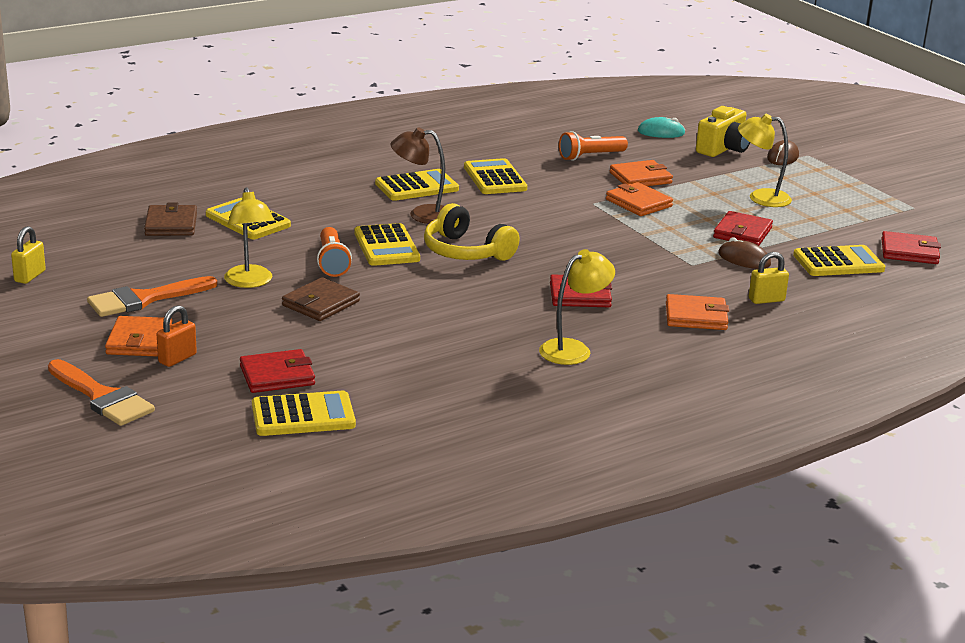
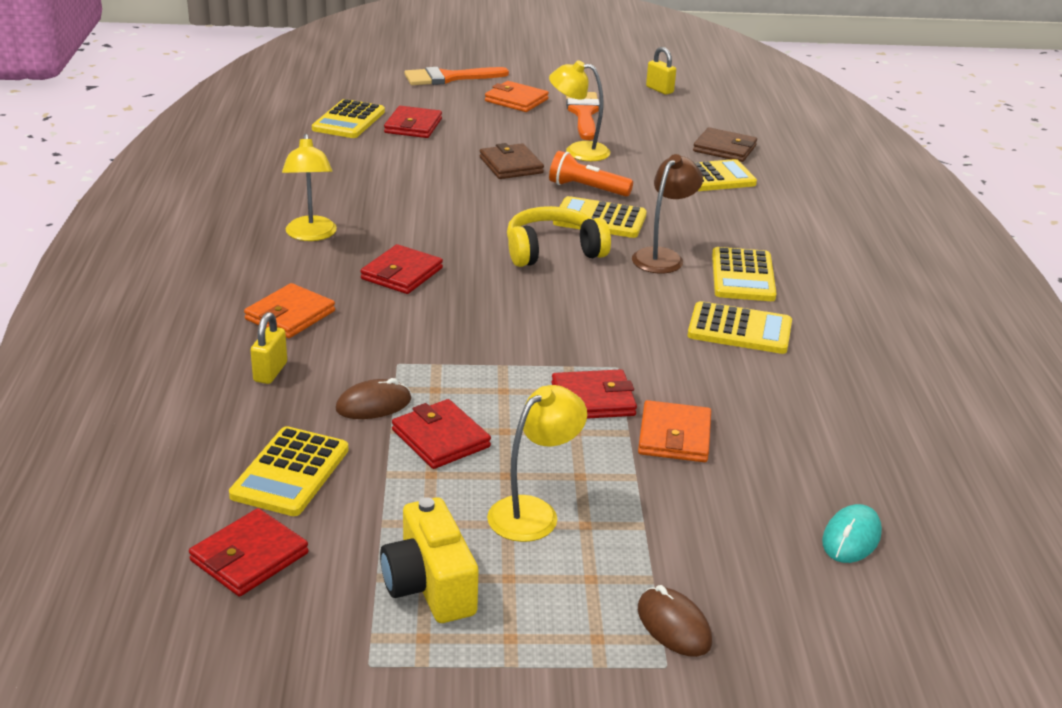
camera: 120 degrees right, 5 degrees up
(177, 358) = (476, 105): orange padlock -> none
(590, 156) = (778, 427): orange flashlight -> none
(638, 203) = (593, 399): orange wallet -> red wallet
(723, 149) = (745, 573): yellow camera -> yellow camera (429, 586)

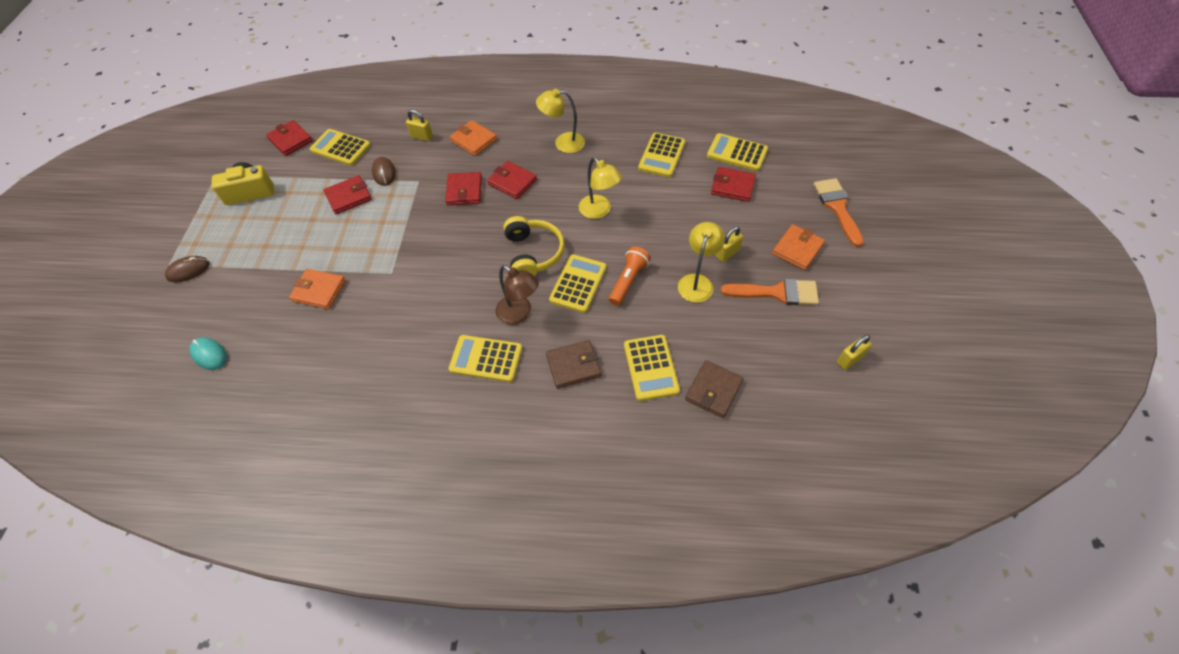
camera: 100 degrees right, 25 degrees up
(511, 165) = (667, 239): brown wallet -> brown wallet (573, 366)
(529, 134) = (727, 253): none -> yellow padlock
(533, 512) = (281, 228): yellow lamp -> yellow lamp (599, 211)
(593, 399) = (363, 258): red wallet -> red wallet (464, 191)
(739, 329) = (417, 343): yellow calculator -> yellow calculator (662, 155)

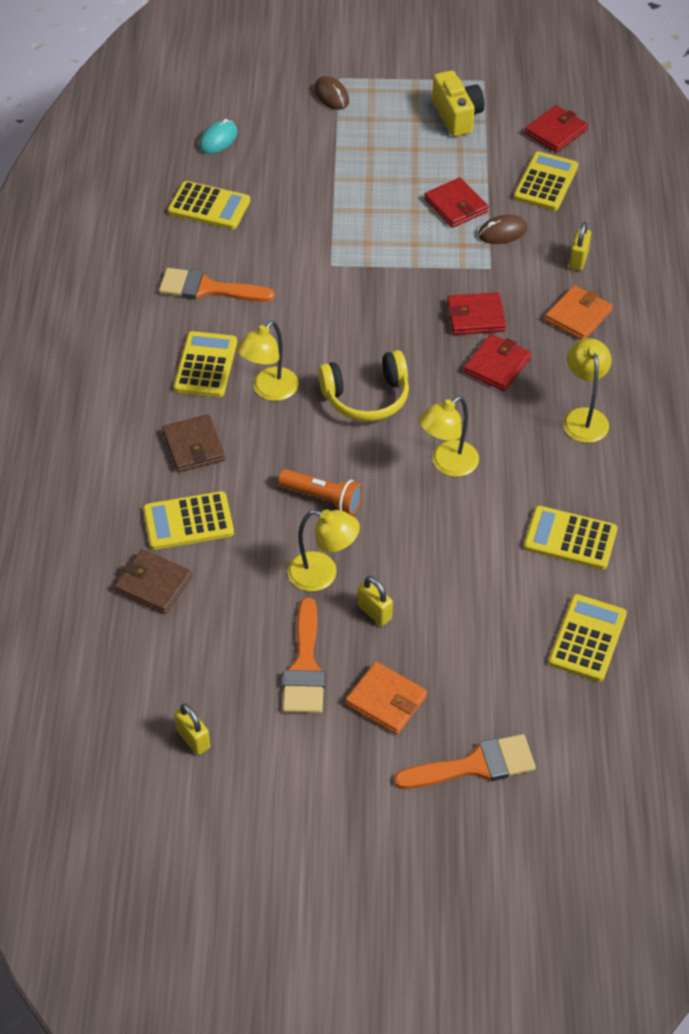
camera: 85 degrees right, 5 degrees down
(319, 290) = (304, 207): orange wallet -> none
(397, 359) = (208, 288): none -> orange brush
(519, 314) = (269, 390): brown lamp -> yellow lamp
(578, 284) = (317, 446): yellow calculator -> yellow calculator (209, 206)
(732, 186) = (510, 627): red wallet -> none

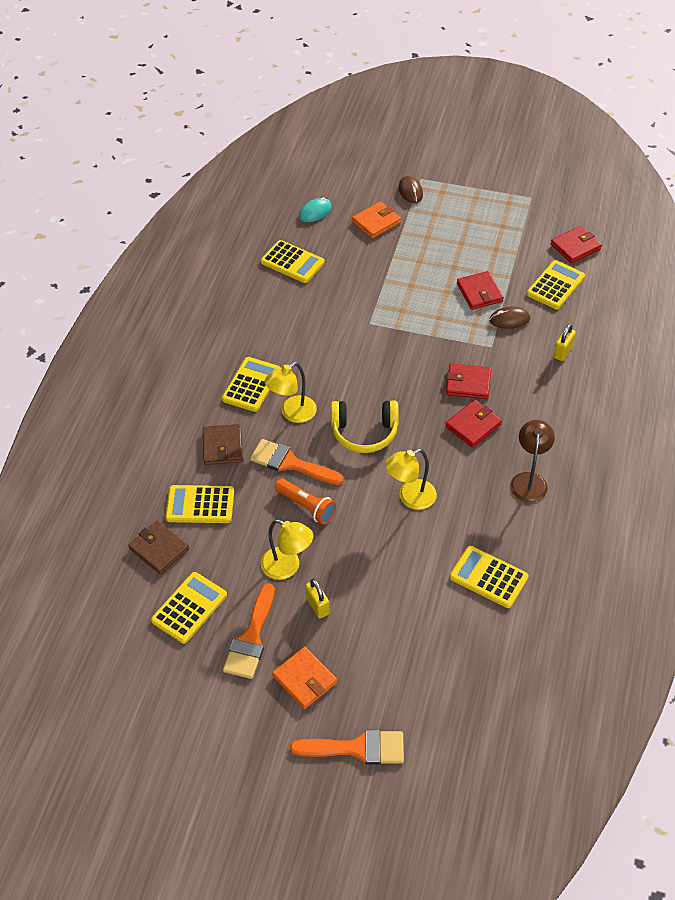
camera: 15 degrees right, 0 degrees up
(193, 739) = (149, 678): yellow padlock -> none
(208, 288) = (271, 325): orange brush -> orange brush (290, 463)
(457, 116) = (501, 222): yellow camera -> none
(578, 316) = (549, 397): orange wallet -> orange wallet (376, 222)
(584, 417) = (529, 480): yellow lamp -> brown lamp
(587, 638) = (477, 663): yellow calculator -> yellow calculator (189, 608)

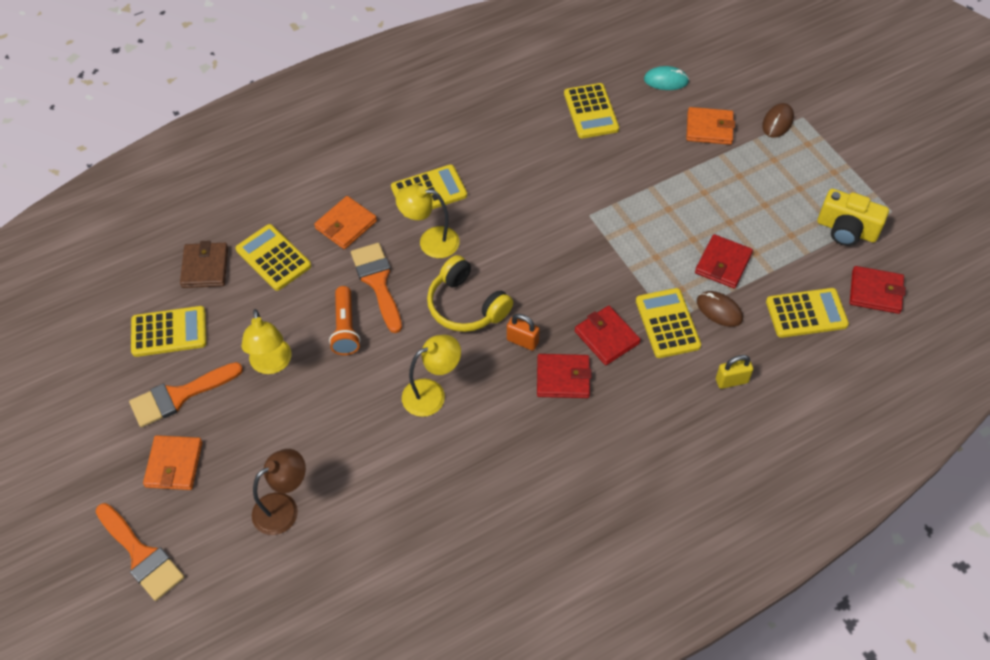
camera: 45 degrees right, 5 degrees up
(222, 446) = (346, 225): brown wallet -> orange wallet
(317, 606) = (254, 416): yellow padlock -> none
(410, 498) = (432, 393): yellow lamp -> yellow lamp turned 135 degrees clockwise
(424, 425) = (522, 341): none -> orange padlock
(488, 577) = (408, 519): yellow calculator -> yellow calculator (667, 323)
(520, 224) = (846, 230): none -> yellow camera
(529, 480) = (549, 469): brown lamp -> brown lamp (284, 508)

